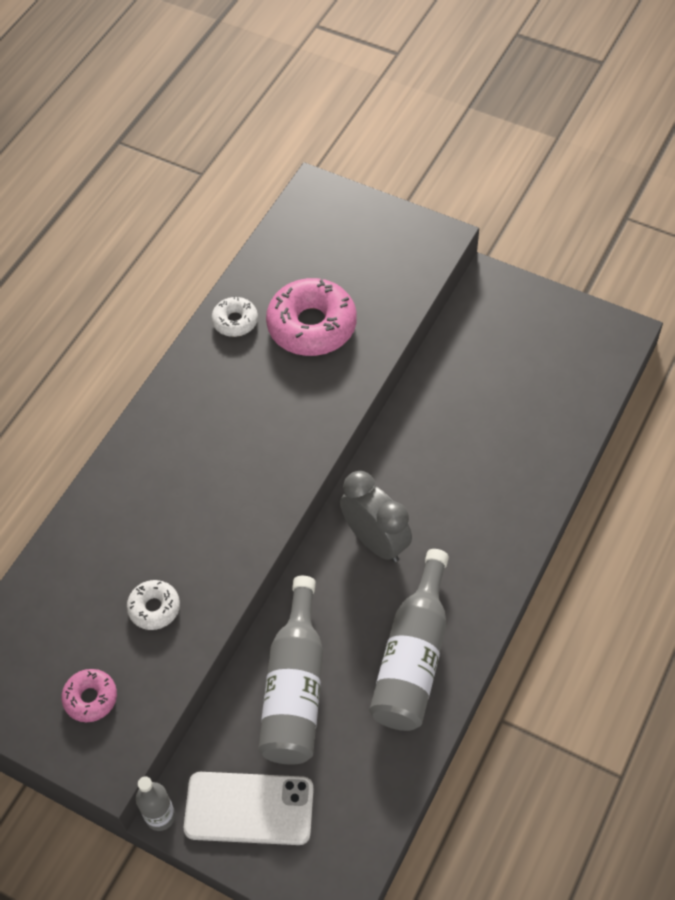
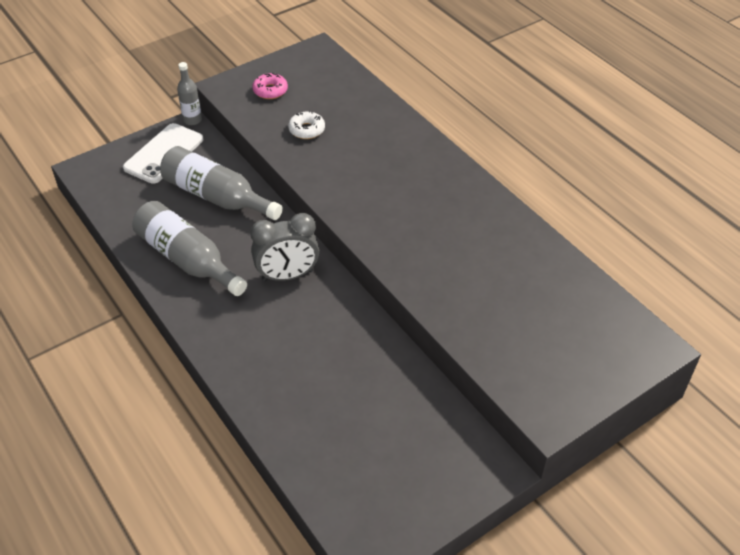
camera: 115 degrees right, 10 degrees down
(235, 321) = (523, 241): white donut -> none
(312, 326) = (491, 285): pink donut -> none

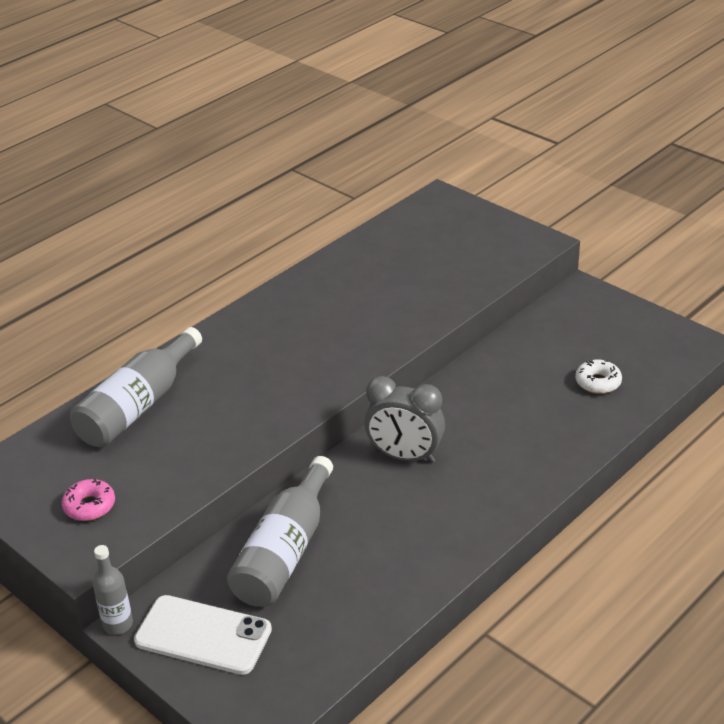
camera: 100 degrees left, 10 degrees down
(187, 259) = (407, 549): grey bottle -> grey bottle (138, 406)
(287, 275) = (405, 456): grey clock -> grey clock turned 135 degrees clockwise
(307, 130) = (175, 452): white donut -> white donut (598, 382)

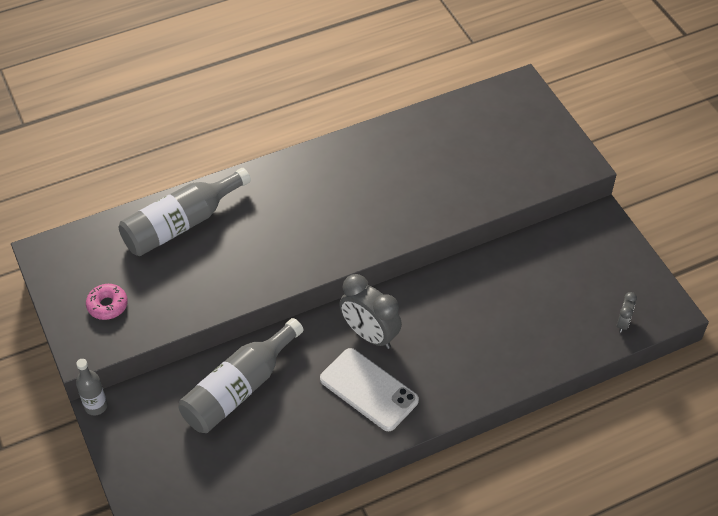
camera: 20 degrees right, 15 degrees up
(203, 635) = (149, 438): white phone -> white phone (368, 390)
(598, 382) = (561, 318): white donut -> none
(662, 368) = (623, 323): none -> grey clock

